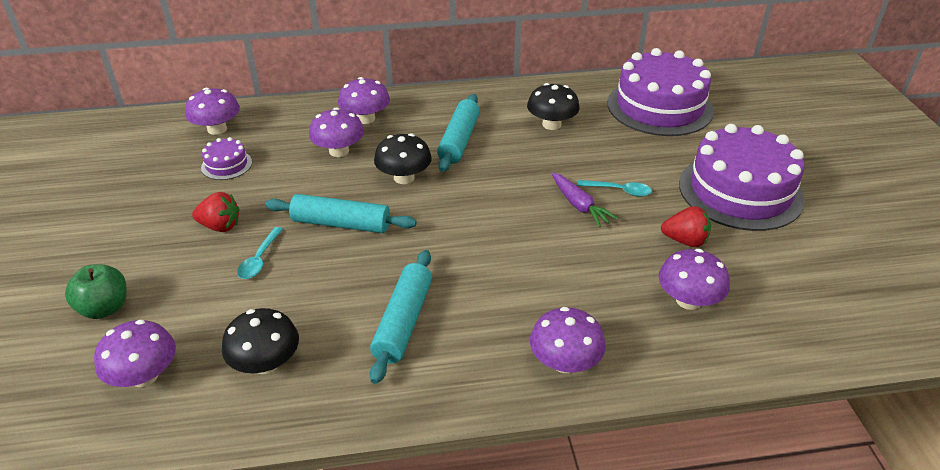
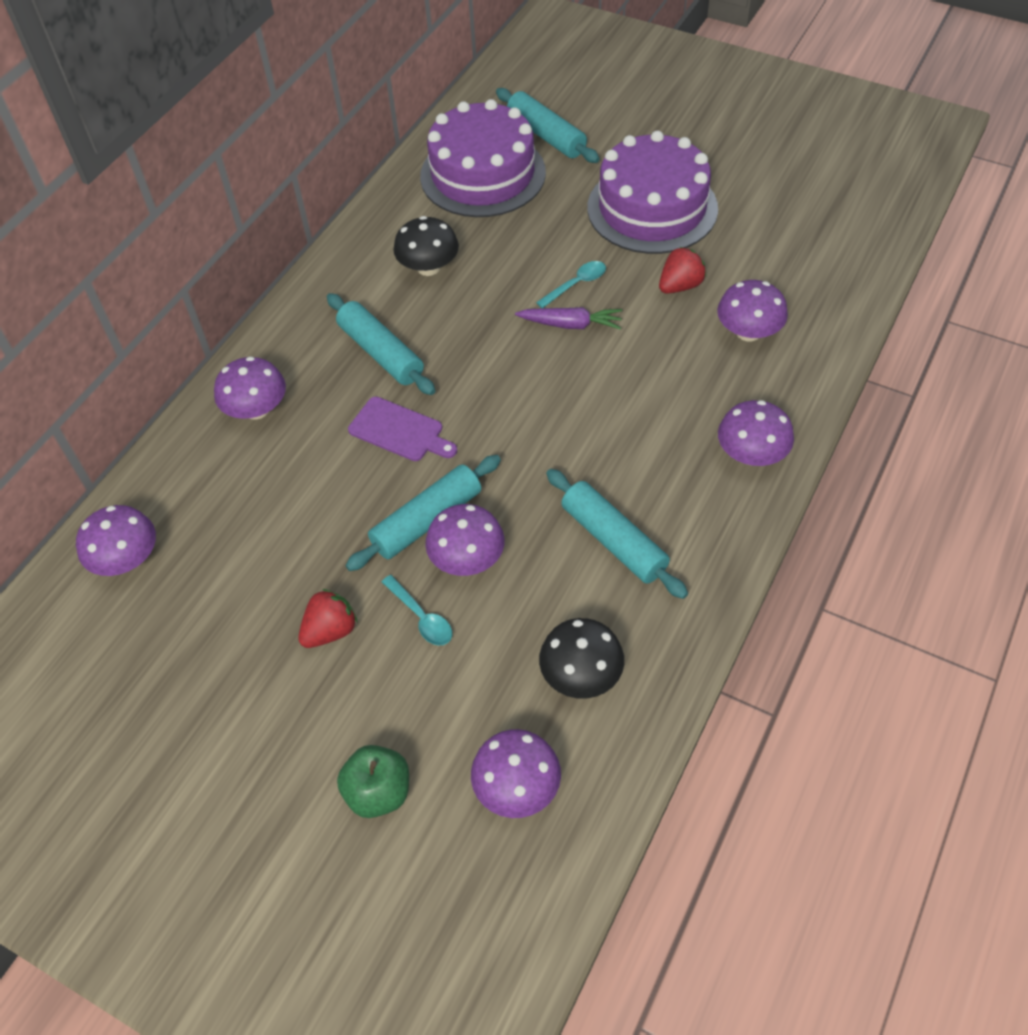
camera: 50 degrees left, 15 degrees up
(226, 165) = (215, 579): purple cake -> none
(339, 151) = (295, 463): purple mushroom -> purple mushroom (467, 559)
(404, 177) = (399, 431): black mushroom -> purple cutting board
(733, 114) = (546, 135): none -> turquoise rolling pin

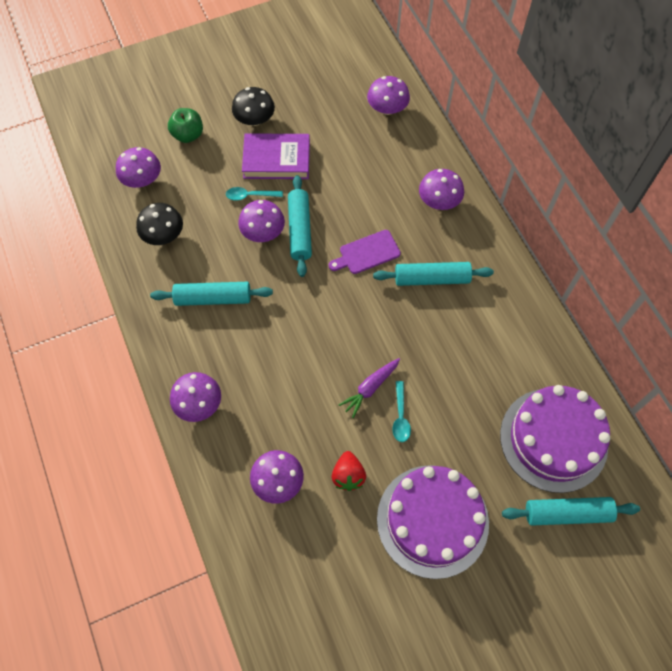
camera: 125 degrees right, 10 degrees up
(330, 631) = (276, 160): red strawberry -> purple book
(428, 267) = (484, 346): black mushroom -> black mushroom (254, 119)

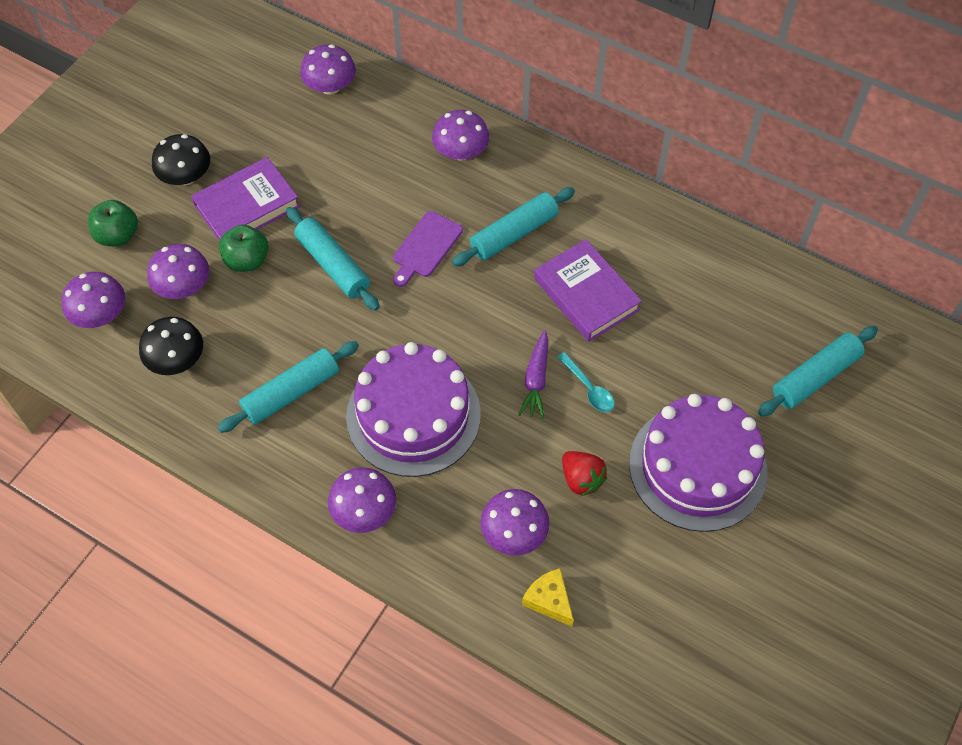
camera: 35 degrees left, 5 degrees down
(250, 196) = (247, 260): turquoise spoon -> green apple
(263, 232) = (293, 291): purple mushroom -> purple mushroom (183, 287)
(266, 541) = (549, 600): none -> yellow cheese
(448, 350) = (586, 294): none -> purple book
(553, 439) = (751, 317): purple cake -> purple cake (413, 415)

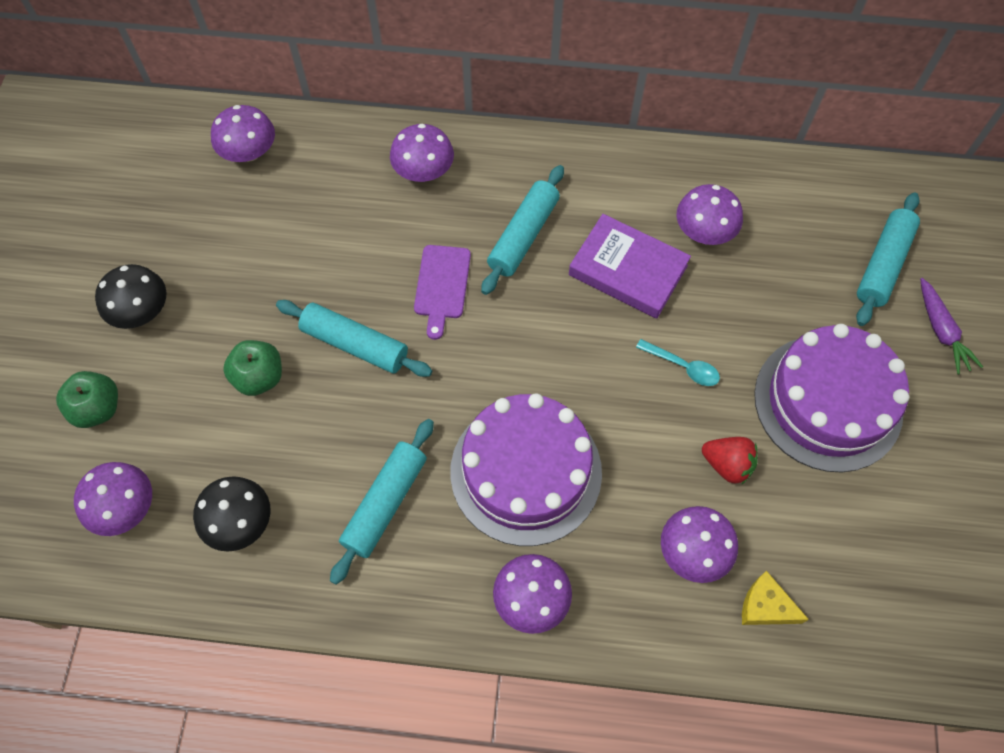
camera: 25 degrees left, 5 degrees up
(183, 287) = (203, 436): purple mushroom -> purple mushroom (704, 231)
(247, 206) = (227, 317): purple book -> none
(536, 380) = (627, 380): purple carrot -> purple carrot (941, 331)

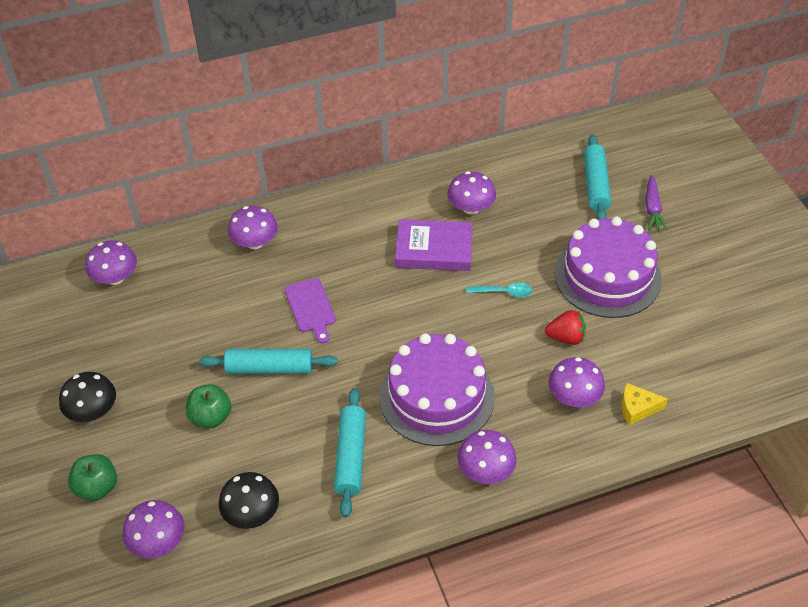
camera: 25 degrees left, 15 degrees down
(523, 236) = (350, 256): turquoise rolling pin -> none
(941, 331) = (652, 209): purple carrot -> purple carrot turned 45 degrees clockwise

